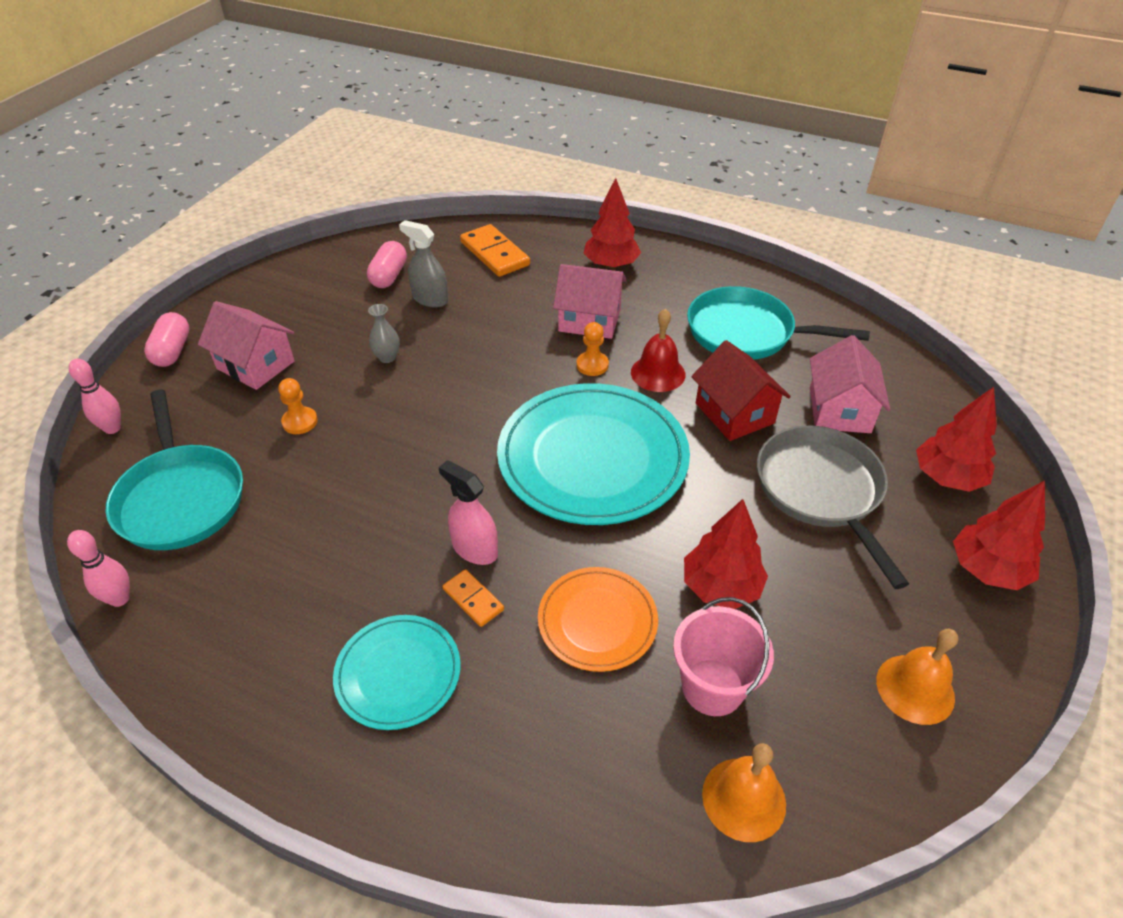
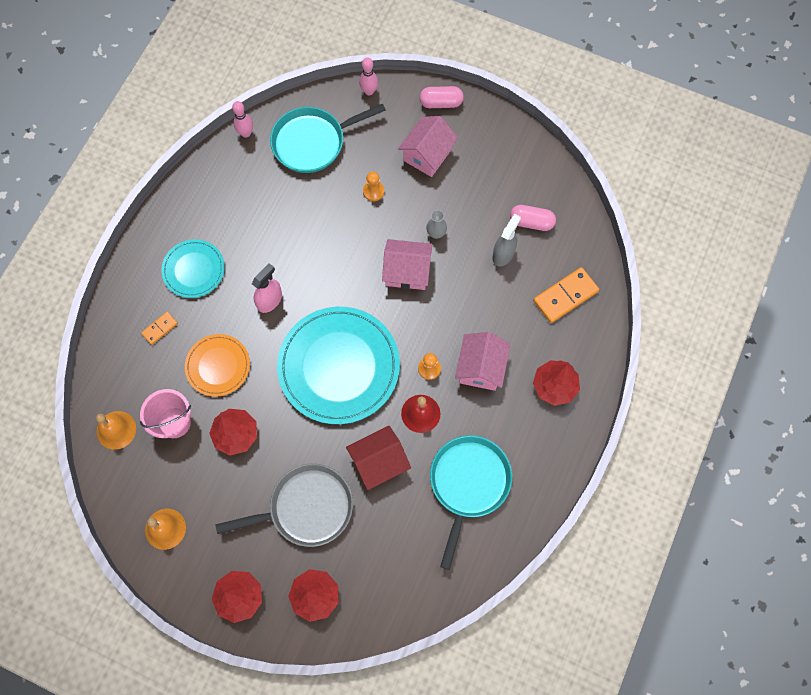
camera: 90 degrees right, 25 degrees up
(473, 599) = (235, 302): orange domino -> orange domino (160, 328)
(839, 410) = (381, 537): pink house -> pink house (407, 271)

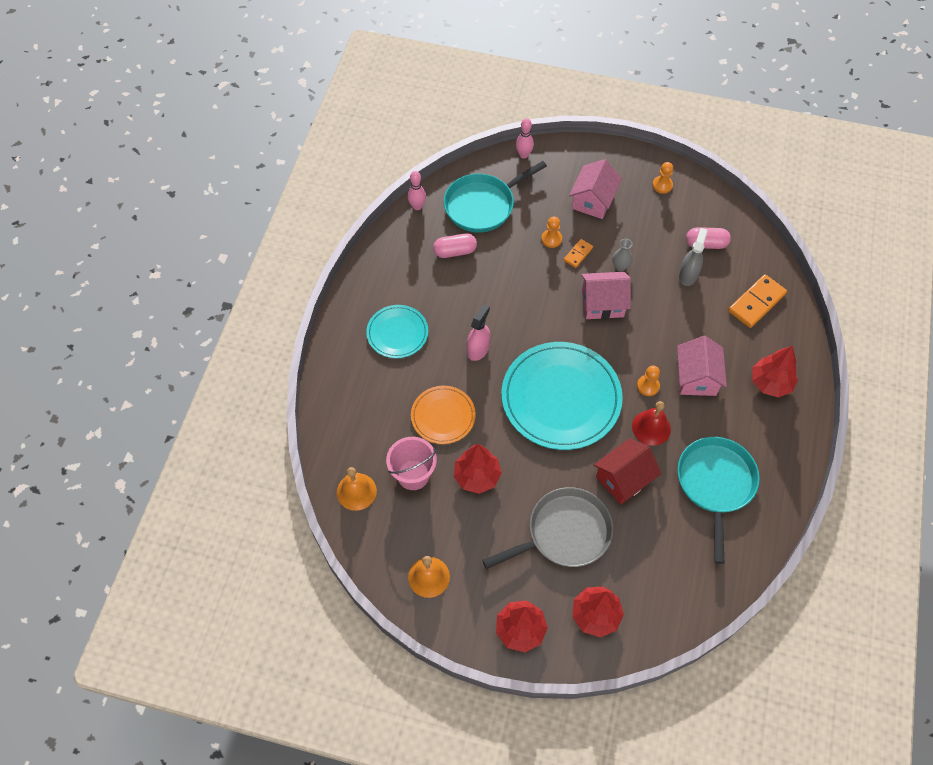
camera: 10 degrees left, 10 degrees down
(160, 328) = (377, 391): orange domino -> orange domino (578, 254)
(441, 103) = (593, 155): pink capsule -> pink capsule (455, 251)
(504, 148) = (662, 185): none -> orange pawn

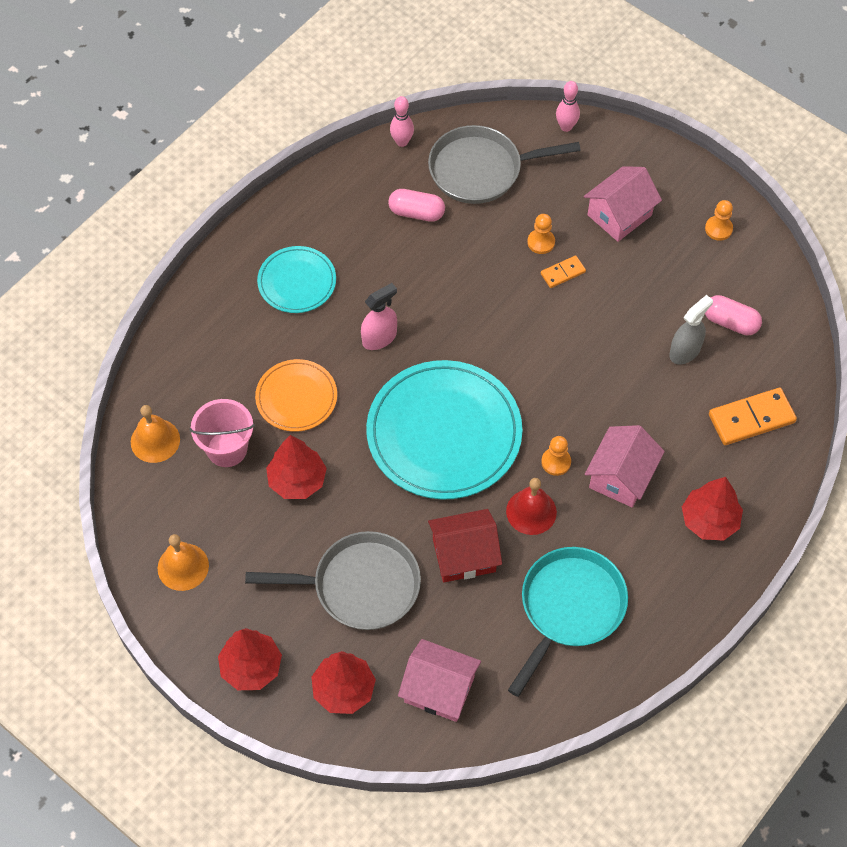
camera: 25 degrees right, 0 degrees up
(483, 205) = (481, 170): turquoise pan -> grey pan
(602, 303) = (558, 343): pink house -> pink house (439, 689)
(620, 266) = (606, 308): grey vase -> none

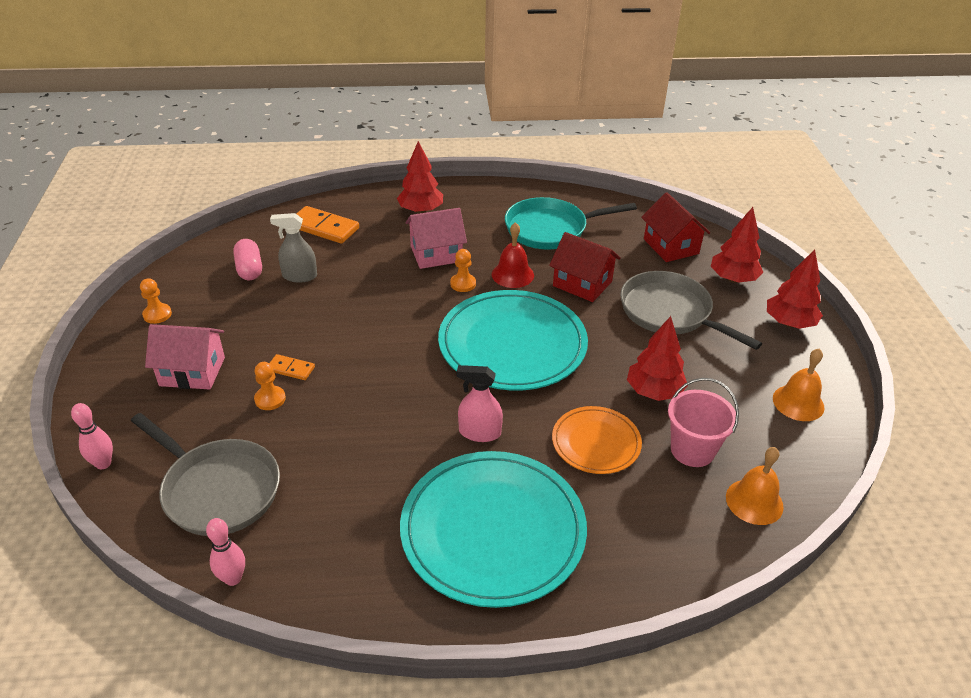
camera: 135 degrees left, 20 degrees down
(297, 282) = (493, 530): turquoise plate -> turquoise plate, size x1.88
(416, 212) = (318, 501): pink capsule -> none
(439, 689) = (671, 246): pink house -> red house

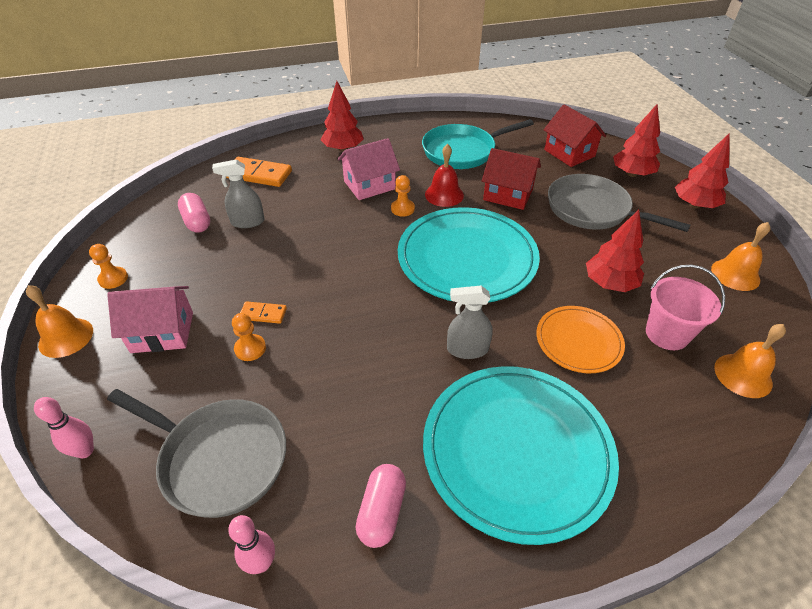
camera: 10 degrees left, 5 degrees up
(104, 363) = (66, 337): none -> orange bell
(349, 558) = (382, 511): none -> pink capsule
(479, 432) = (467, 349): pink spray bottle -> grey spray bottle

